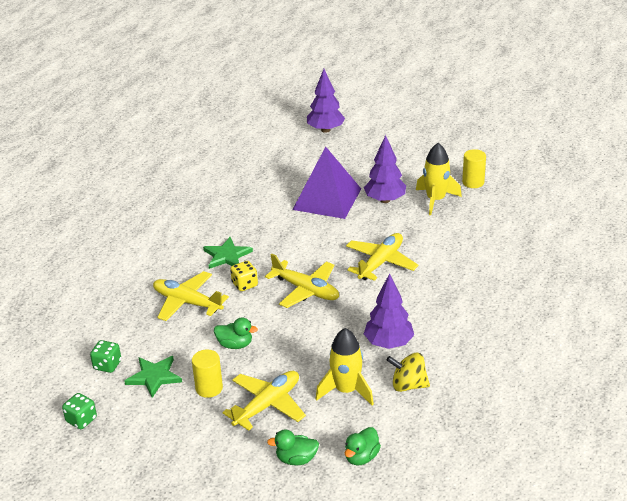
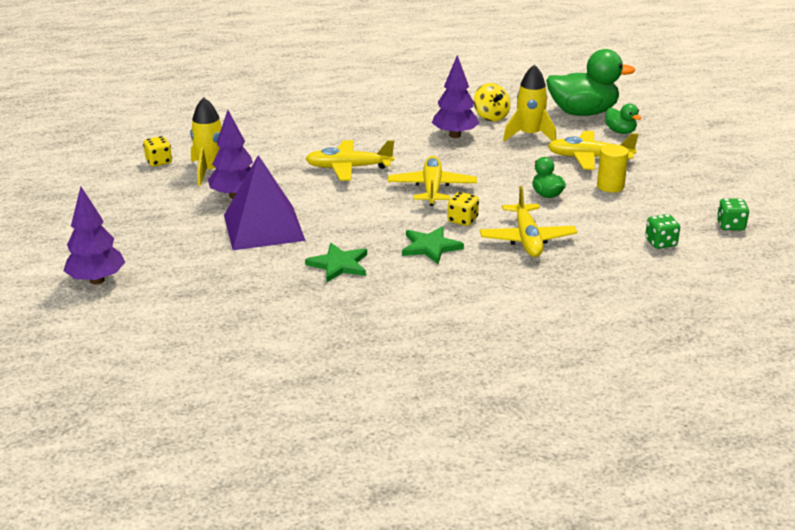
camera: 125 degrees left, 5 degrees down
(154, 377) = (637, 215): green star -> green star (339, 265)
(361, 457) = (583, 113): green duck -> green duck, size x2.07
(473, 182) = (159, 162): yellow cylinder -> yellow dice

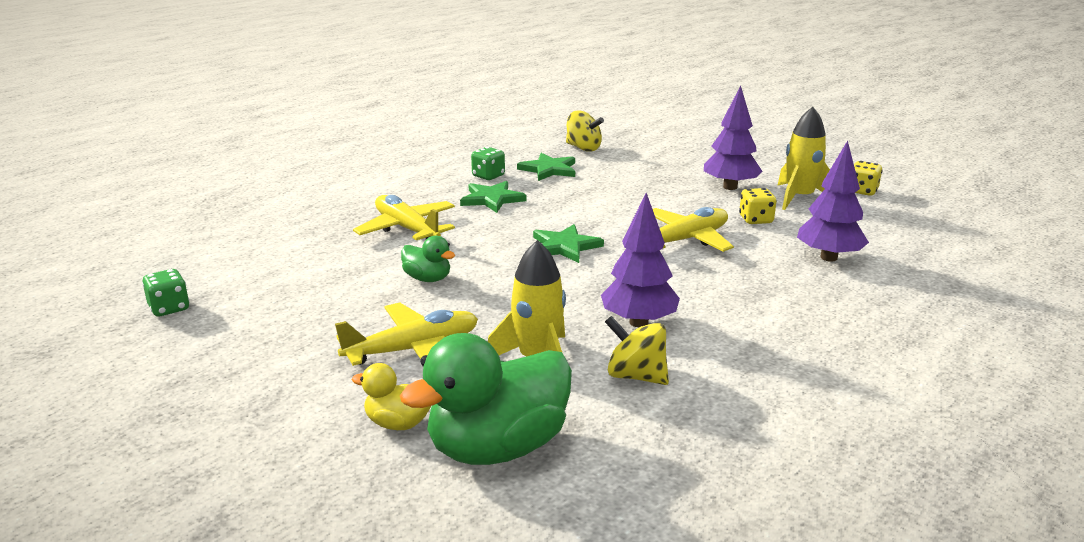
camera: 145 degrees right, 5 degrees down
(97, 280) = (695, 123): purple tree -> purple tree (828, 257)
(263, 227) = (655, 174): purple pyramid -> none
(265, 283) = (583, 148): none -> yellow spinning top
(432, 188) = (564, 246): yellow plane -> green star
(462, 220) = (491, 227): yellow dice -> yellow dice (755, 220)
(610, 186) = (354, 314): yellow cylinder -> none
(620, 131) = (397, 423): green duck -> yellow duck
(660, 243) = (256, 264): green dice -> green dice (488, 176)

